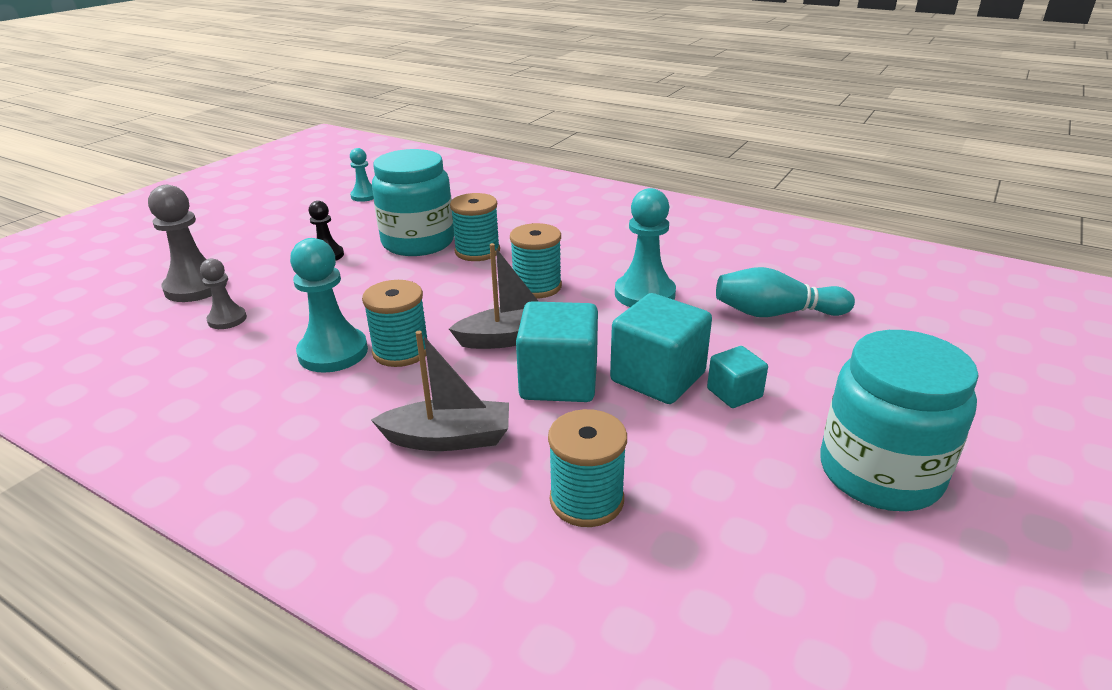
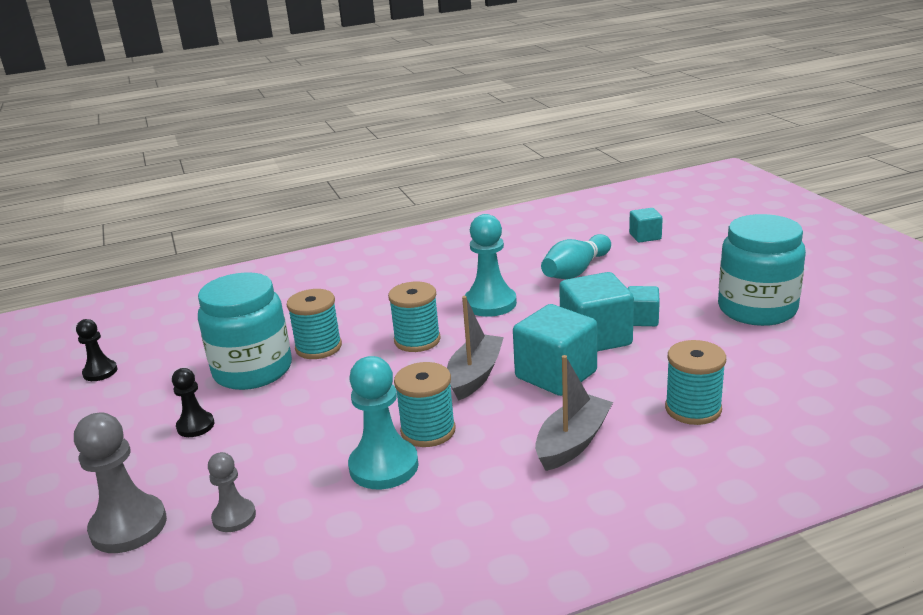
camera: 50 degrees left, 5 degrees down
(364, 196) = (100, 372): turquoise pawn -> black pawn
(924, 325) = (645, 236): none -> turquoise cube

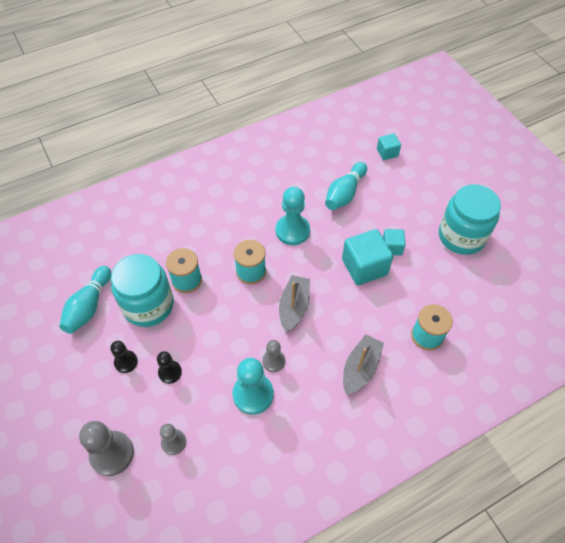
camera: 10 degrees left, 30 degrees up
(100, 372) = (43, 309): black pawn -> black pawn (170, 372)
(166, 370) = (89, 306): none -> turquoise bowling pin
(428, 431) = (273, 361): turquoise spool -> grey pawn
(556, 375) = (344, 305): turquoise cube -> none

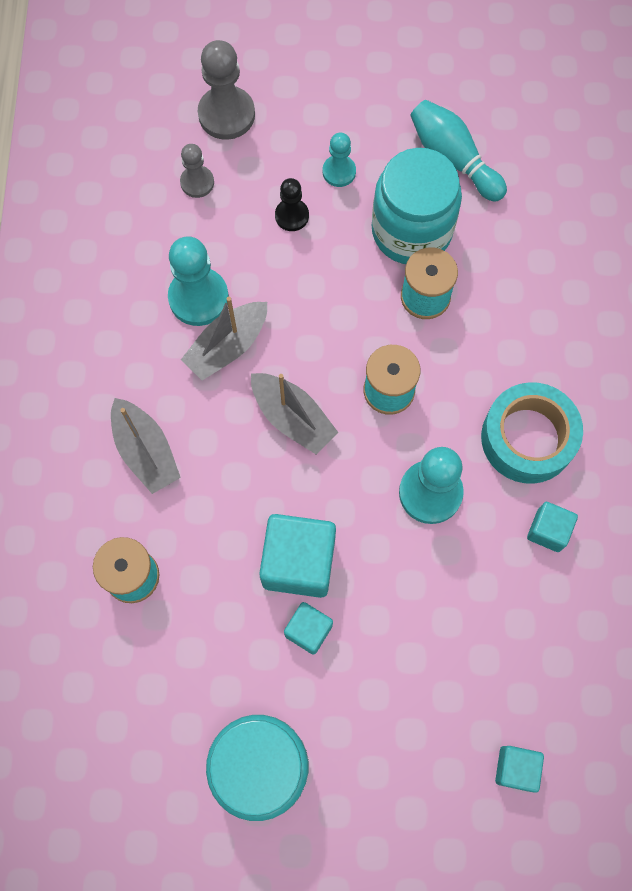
camera: 120 degrees right, 15 degrees up
(126, 362) = (339, 172): black pawn -> turquoise pawn
(239, 205) = (527, 438): none -> turquoise tape
(273, 361) = (227, 346): grey pawn -> grey boat
(279, 181) = (548, 530): none -> turquoise cube
(345, 193) = (461, 625): turquoise bowling pin -> none

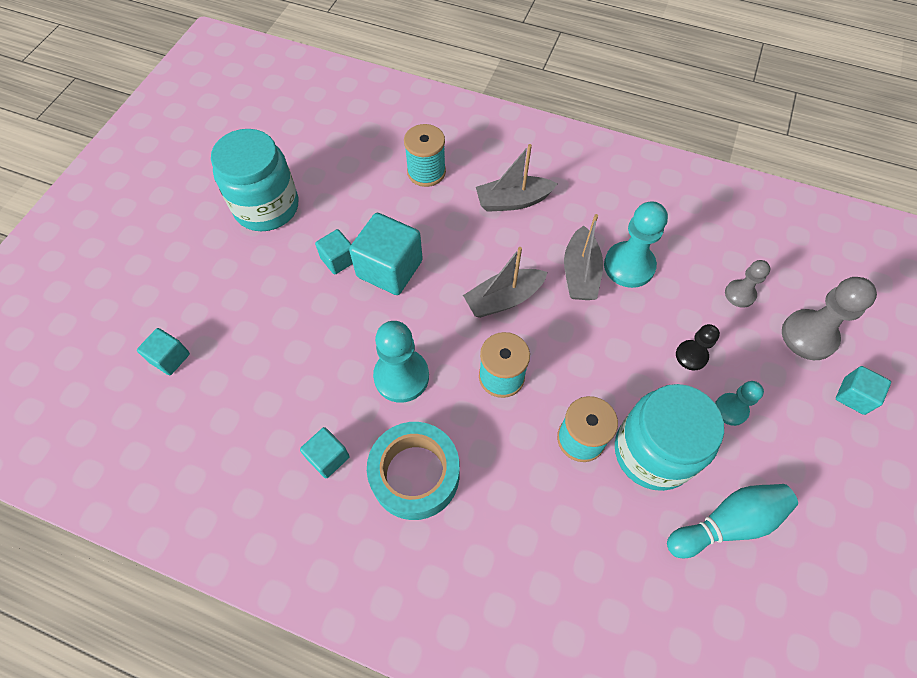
camera: 110 degrees right, 10 degrees down
(227, 346) = (580, 273): grey boat -> grey boat turned 150 degrees counterclockwise
(281, 72) = (853, 396): none -> turquoise cube

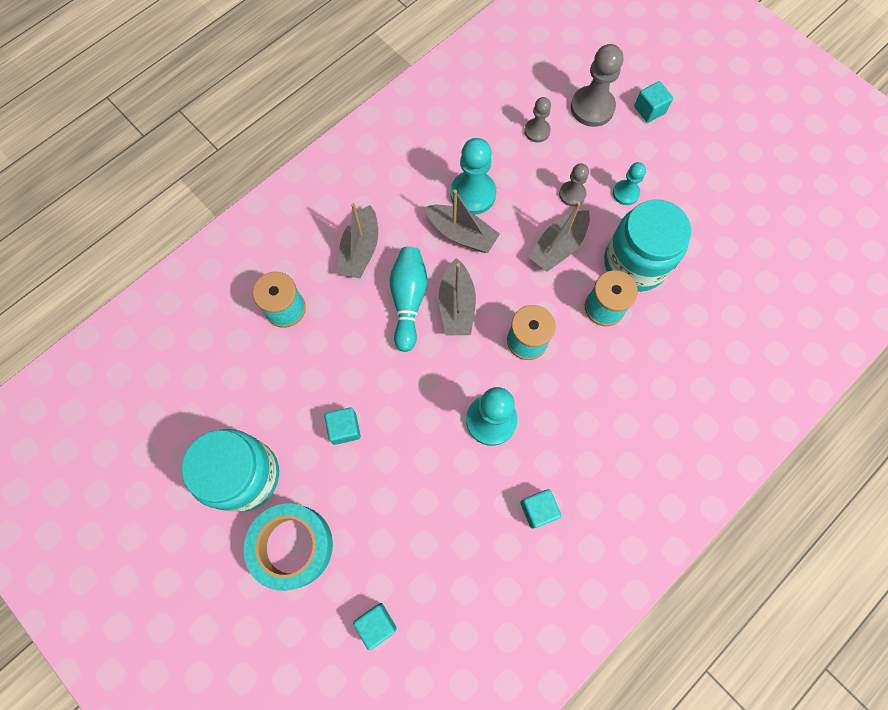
camera: 65 degrees left, 10 degrees up
(389, 269) = (378, 386): turquoise cube -> none
(415, 474) = (582, 445): turquoise tape -> turquoise tape (292, 546)
(622, 365) = (558, 246): none -> grey boat
(691, 356) = (572, 194): black pawn -> grey pawn
(727, 523) = (704, 244): turquoise bowling pin -> turquoise bowling pin (408, 300)

